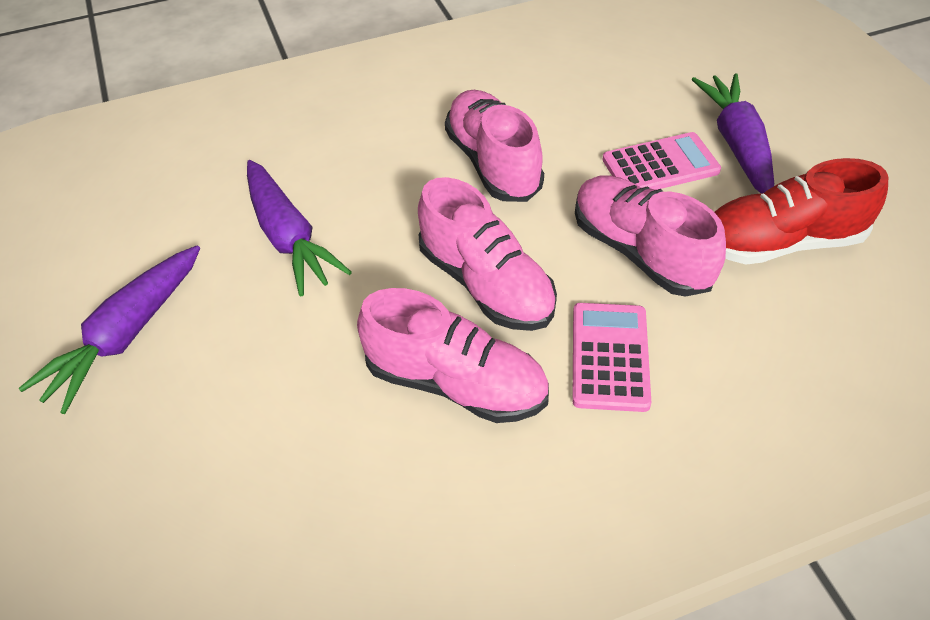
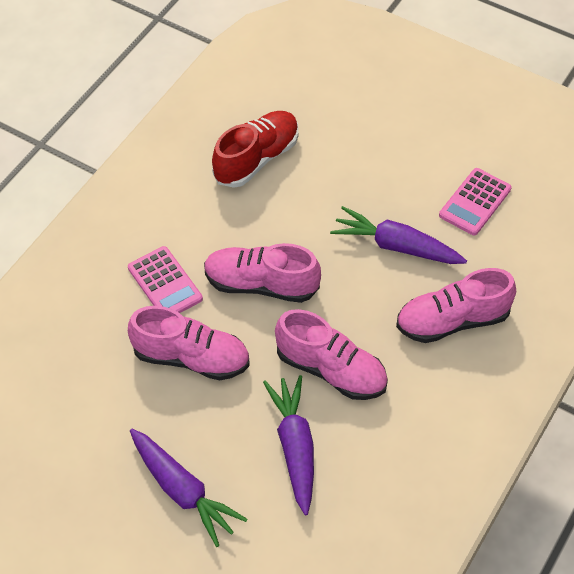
camera: 140 degrees right, 5 degrees up
(126, 336) = (411, 152): purple carrot -> purple carrot (295, 447)
(456, 383) = (230, 225): pink shoe -> pink shoe (452, 321)
(660, 165) = (222, 437): pink calculator -> pink calculator (475, 202)
(780, 243) = (111, 416): red shoe -> red shoe (256, 159)

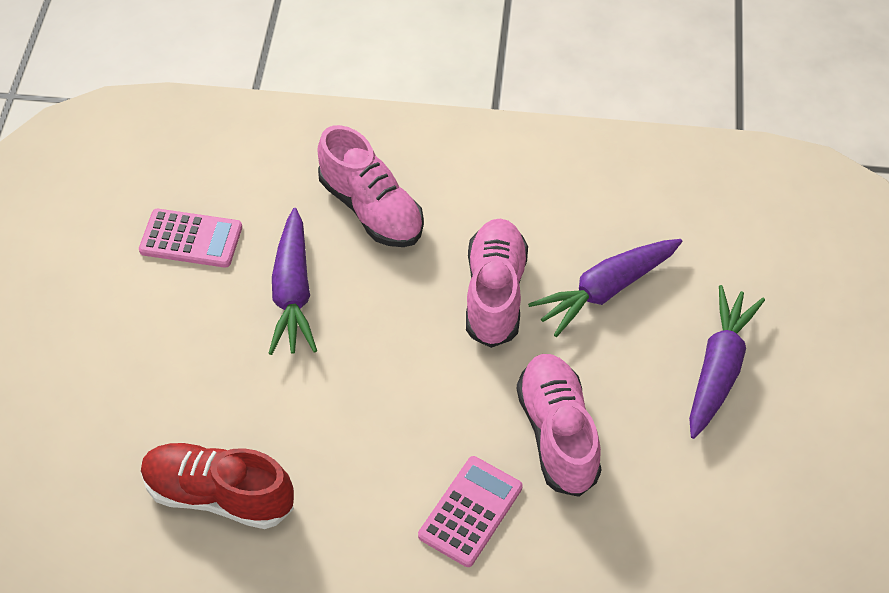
camera: 115 degrees left, 0 degrees up
(261, 285) = (418, 406): pink shoe -> none

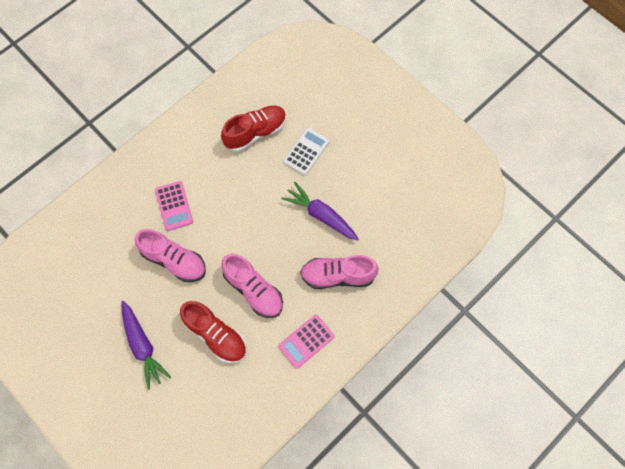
camera: 130 degrees right, 15 degrees up
(191, 239) = (380, 196): pink calculator -> pink calculator (306, 341)
(192, 391) = (306, 151): none -> white calculator
(605, 290) = (216, 335): purple carrot -> red shoe

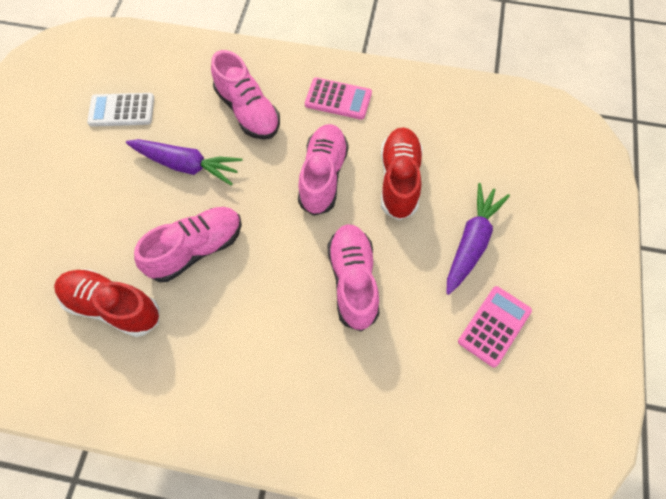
camera: 125 degrees left, 5 degrees down
(174, 206) = (284, 334): pink calculator -> pink calculator (494, 326)
(258, 190) = (196, 249): none -> pink shoe
(306, 151) = (107, 230): white calculator -> white calculator (121, 110)
(321, 215) = (186, 165): purple carrot -> purple carrot turned 75 degrees counterclockwise

